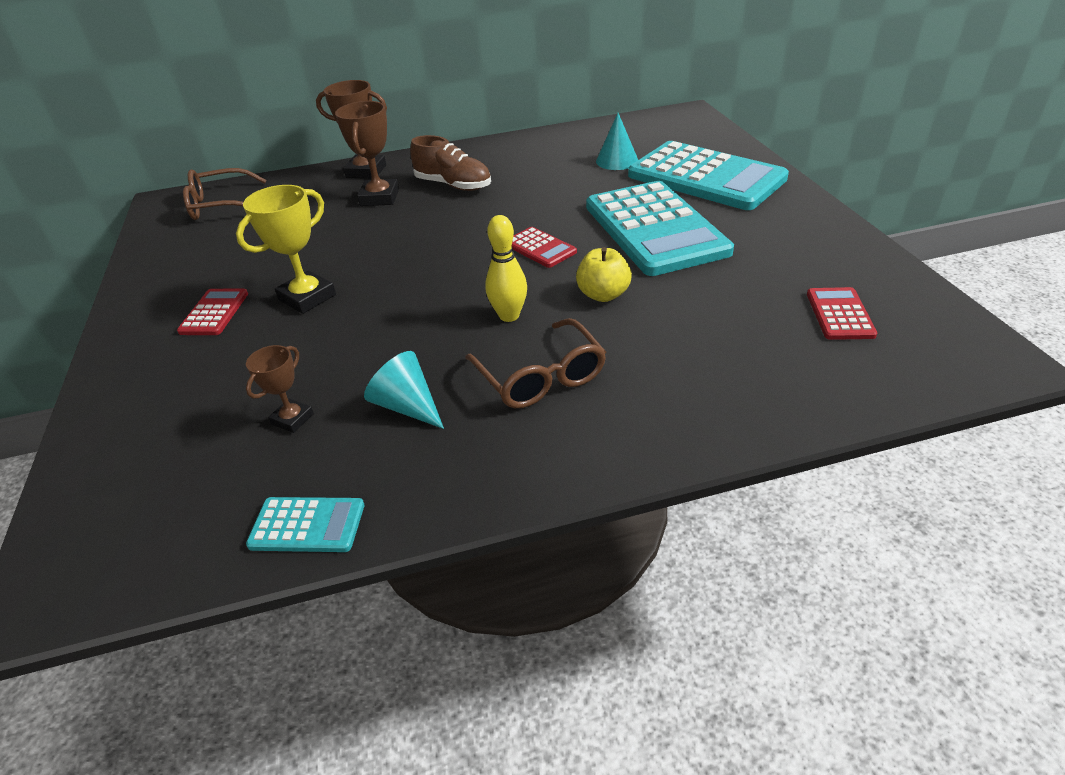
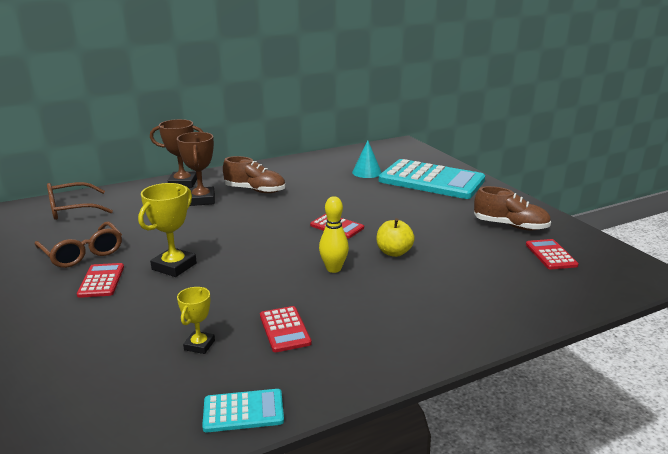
camera: 15 degrees left, 15 degrees down
(292, 419) = (199, 345): brown trophy -> yellow trophy
(407, 406) = (285, 329): turquoise cone -> red calculator
(540, 377) = (373, 304): brown glasses -> brown glasses (83, 253)
(655, 229) = (411, 212): turquoise calculator -> none
(796, 260) = (510, 226): none -> brown shoe

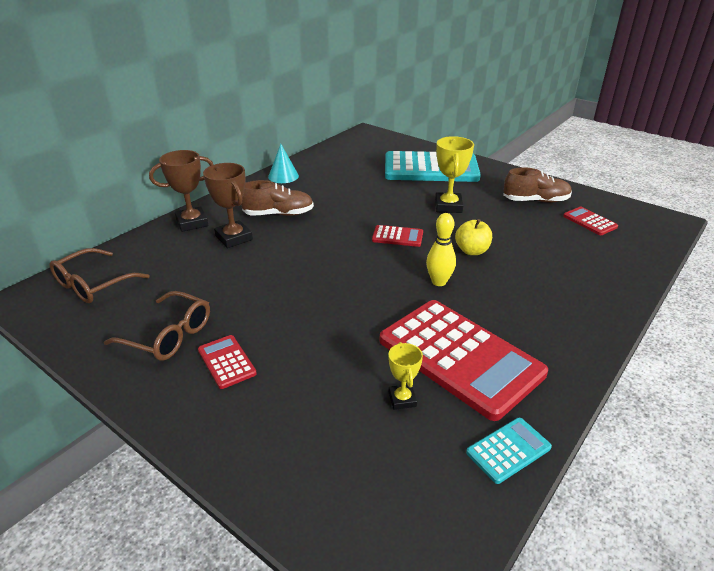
camera: 25 degrees left, 10 degrees up
(174, 266) = (287, 322): yellow trophy -> yellow trophy (448, 206)
(285, 329) = (460, 357): red calculator -> red calculator, size x2.32
(366, 172) = (365, 171): turquoise cone -> turquoise cone (283, 176)

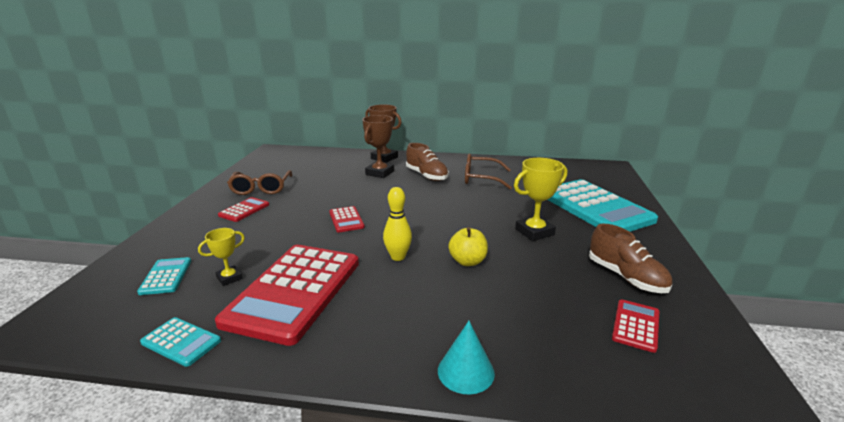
camera: 60 degrees right, 10 degrees down
(93, 284) = (296, 158): brown glasses -> brown glasses (481, 178)
(283, 176) = (482, 162): turquoise cone -> turquoise cone (466, 371)
(360, 455) = (166, 276): none -> turquoise calculator
(397, 236) = (449, 223): red calculator -> red calculator (346, 220)

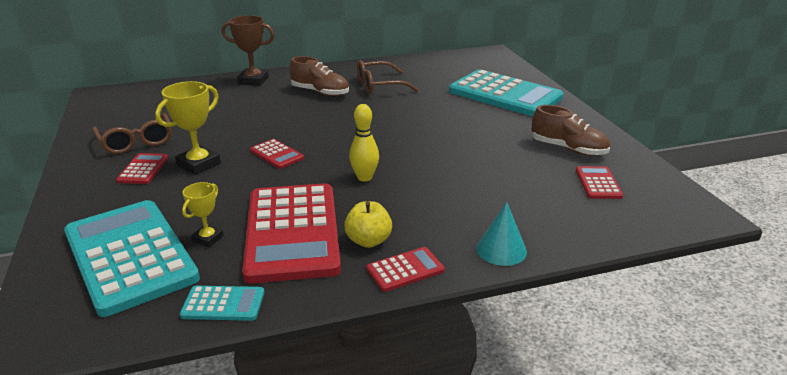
camera: 25 degrees left, 5 degrees up
(166, 276) = (129, 256): turquoise calculator -> turquoise calculator, size x2.32
(353, 361) = (405, 270): none -> red calculator
(380, 173) = (265, 98): brown trophy -> none
(467, 261) = (432, 166): yellow apple -> yellow apple (368, 241)
(534, 232) = (470, 127): yellow trophy -> yellow trophy (199, 164)

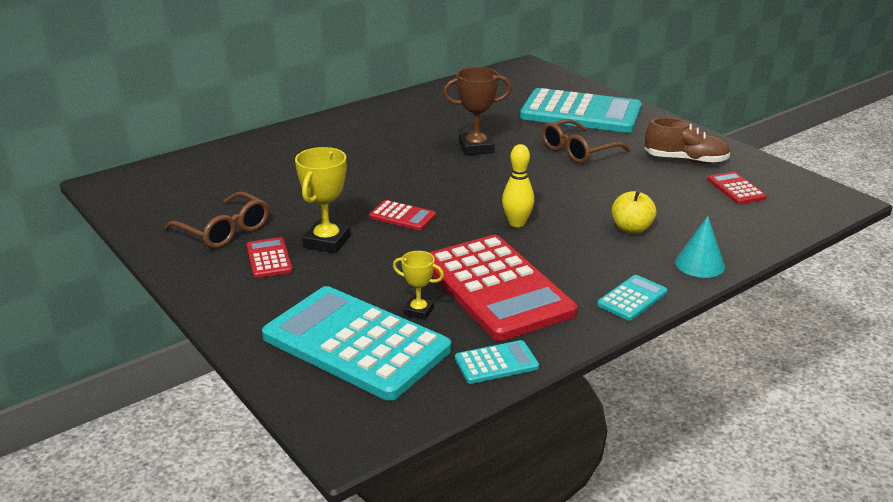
camera: 20 degrees left, 0 degrees up
(208, 238) = (418, 311): yellow trophy -> yellow trophy turned 75 degrees counterclockwise
(253, 80) = (286, 138): brown trophy -> brown trophy (476, 148)
(320, 92) = (380, 140): brown shoe -> none
(368, 241) = (576, 281): yellow apple -> yellow apple (631, 229)
(379, 85) = (439, 122): brown glasses -> brown glasses (578, 151)
(405, 270) = (632, 298): red calculator -> turquoise calculator

